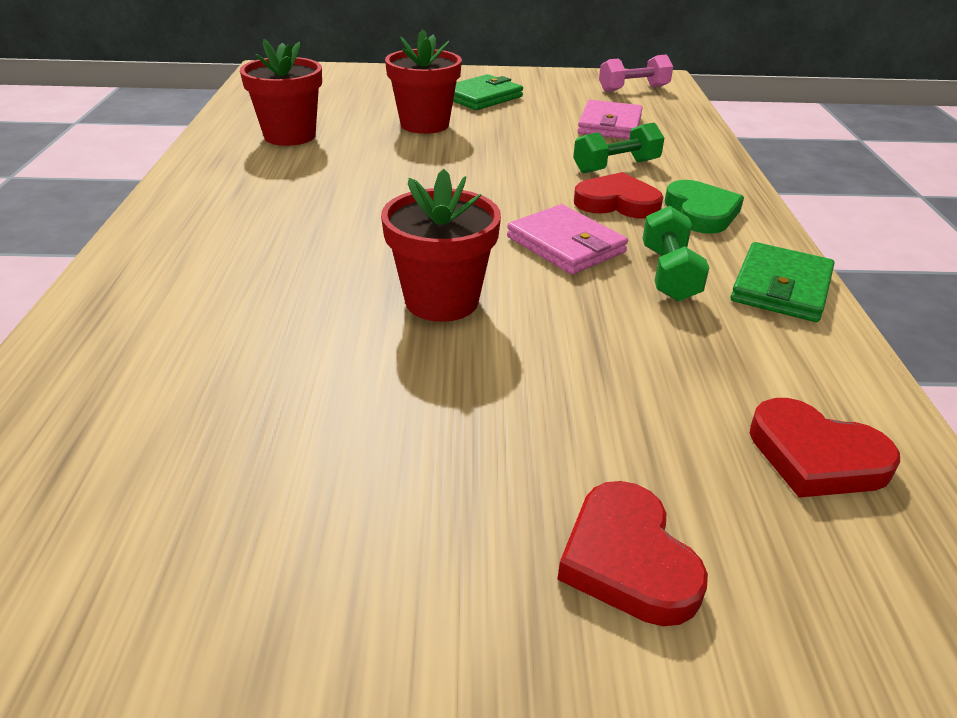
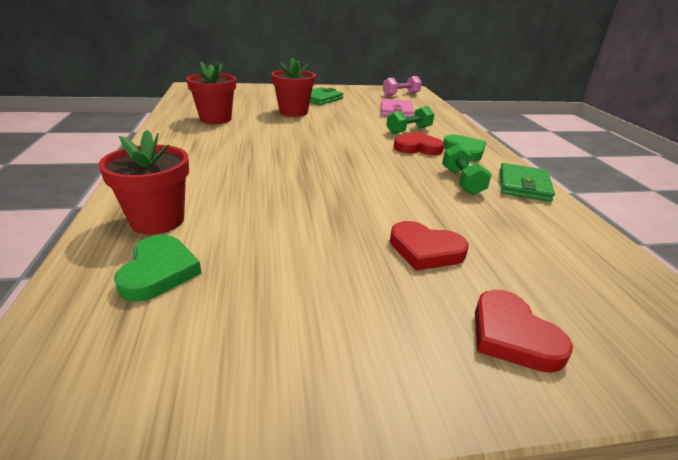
camera: 10 degrees left, 5 degrees down
(124, 405) = (159, 272): none -> green heart
(441, 301) = (340, 201): red flower pot -> red flower pot (157, 220)
(565, 245) = (399, 169): pink wallet -> none
(816, 456) = (586, 269): red heart -> red heart (425, 250)

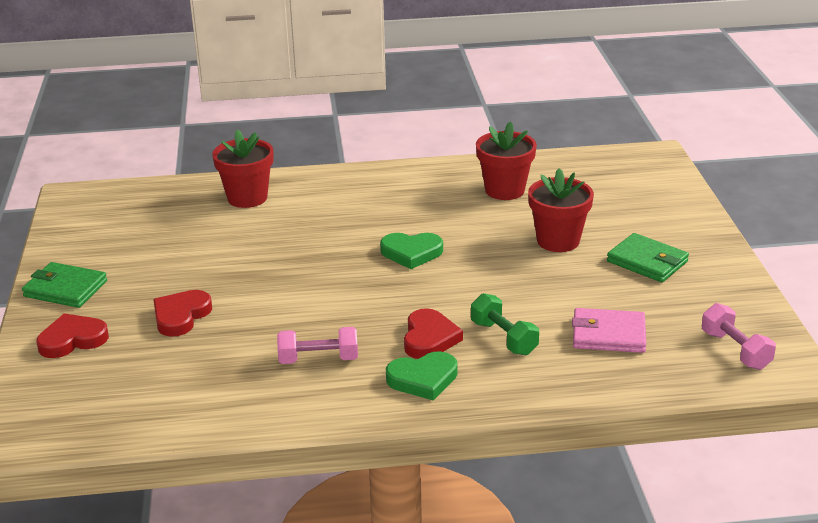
camera: 95 degrees right, 0 degrees up
(159, 272) = (180, 209): green heart -> green heart (411, 253)
(462, 181) = (318, 359): green dumbbell -> pink dumbbell
(523, 185) = (307, 408): green wallet -> green wallet (65, 289)

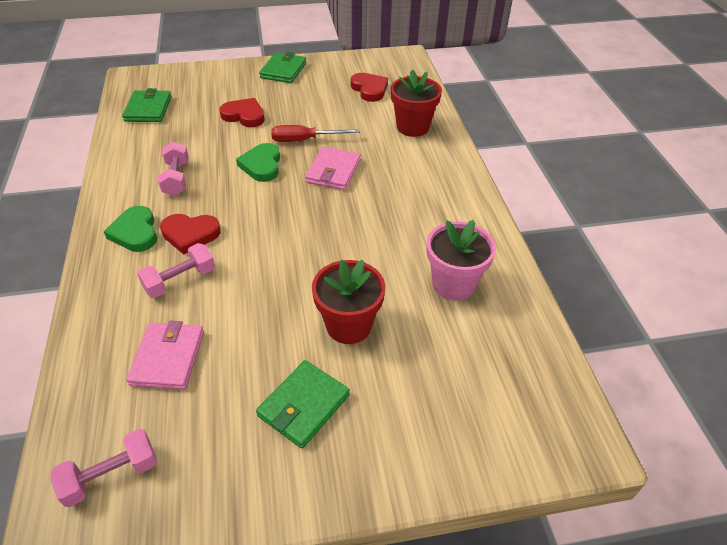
camera: 85 degrees right, 15 degrees up
(72, 340) = (224, 81): red heart -> red heart (369, 89)
(130, 405) = (148, 109): none -> green wallet
(255, 268) = (304, 140): none -> red screwdriver
(324, 248) = (333, 171): none -> pink wallet
(411, 253) = (325, 220): green heart -> green heart (262, 165)
(504, 190) = (453, 284): red flower pot -> pink flower pot
(504, 338) = (180, 280): green dumbbell -> pink dumbbell

